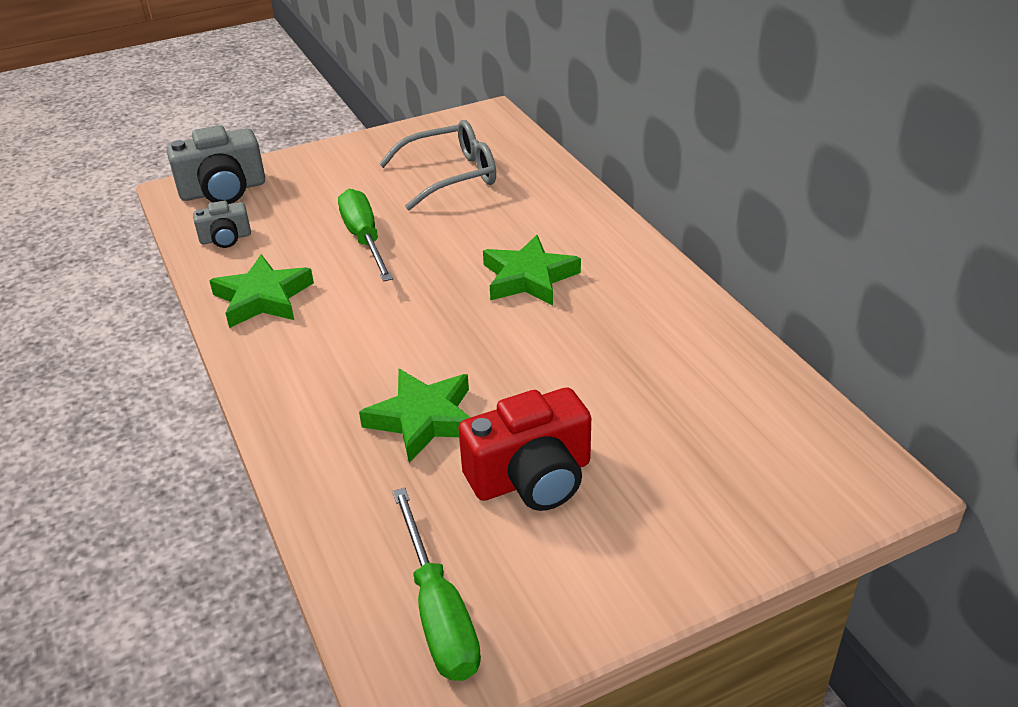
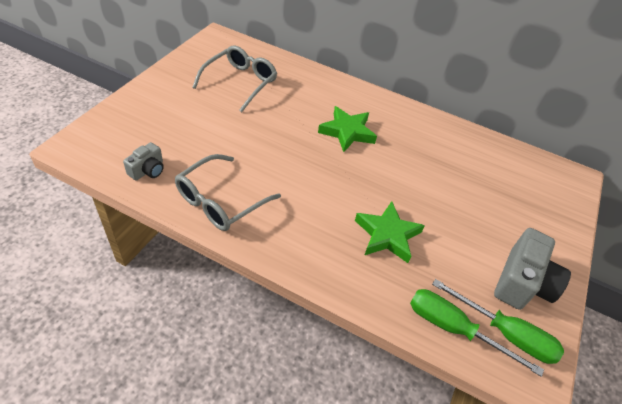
camera: 45 degrees left, 10 degrees up
(223, 190) = (105, 136): grey camera -> grey camera (522, 282)
(263, 298) = (220, 201): green star -> grey glasses
(364, 239) = (236, 139): green screwdriver -> green screwdriver (454, 329)
(531, 477) = (465, 241): red camera -> none

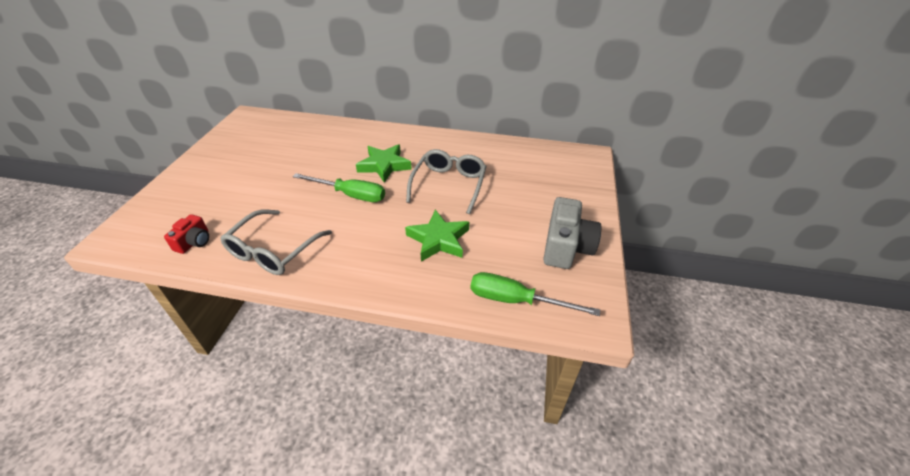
camera: 10 degrees left, 5 degrees down
(147, 170) = (194, 242): grey camera -> red camera
(240, 82) = (275, 148): grey glasses -> grey glasses (449, 184)
(505, 333) = (561, 291): green screwdriver -> green screwdriver (350, 195)

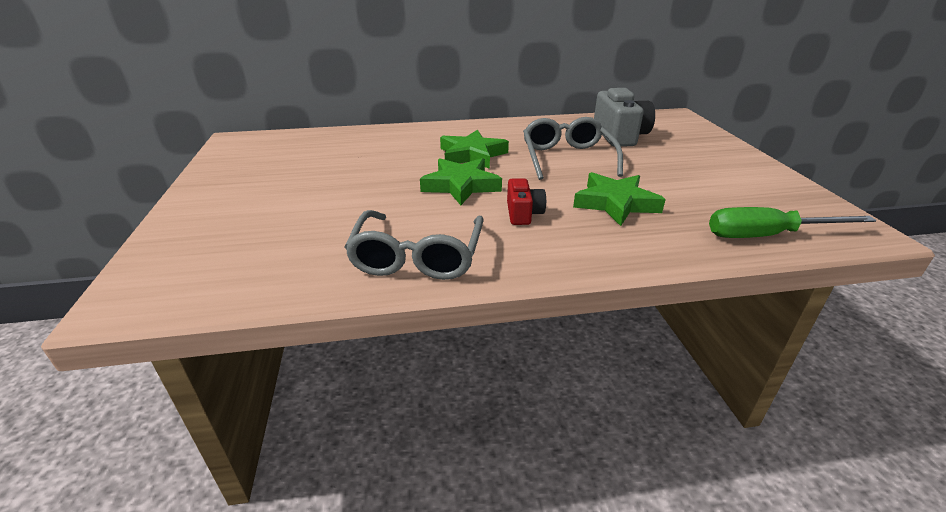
camera: 20 degrees left, 10 degrees down
(194, 242) = (282, 273): red camera -> red camera (523, 213)
(350, 195) = (461, 186): green screwdriver -> green star
(566, 247) = (752, 183): grey camera -> grey camera (619, 136)

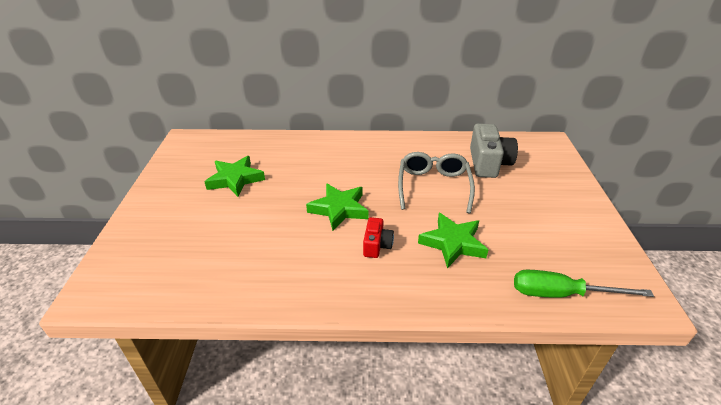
camera: 10 degrees right, 5 degrees up
(417, 257) = (286, 280): grey glasses -> none
(472, 155) = (358, 175): green star -> green star (235, 179)

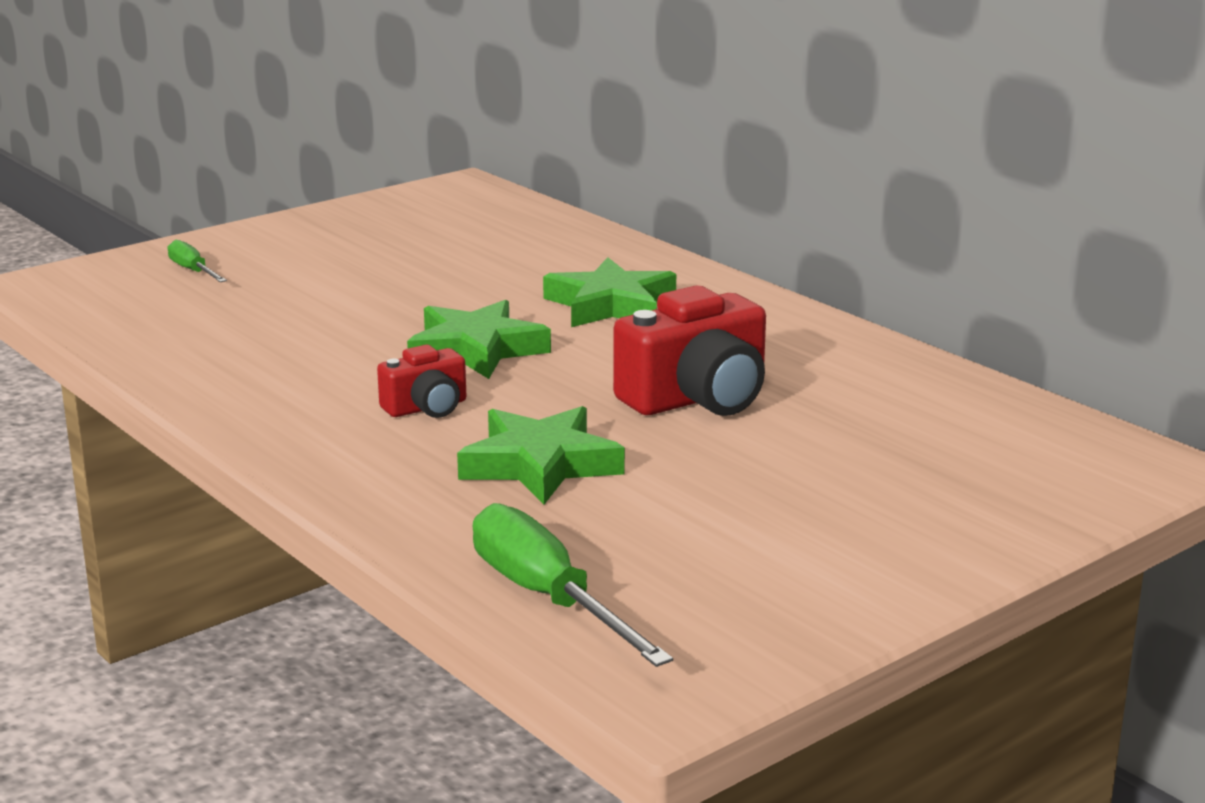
camera: 50 degrees right, 15 degrees down
(155, 241) = (193, 271): none -> green screwdriver
(235, 179) = (420, 256): green star -> green star (611, 305)
(433, 186) = (697, 398): grey glasses -> red camera
(488, 163) = (896, 424): grey camera -> none

